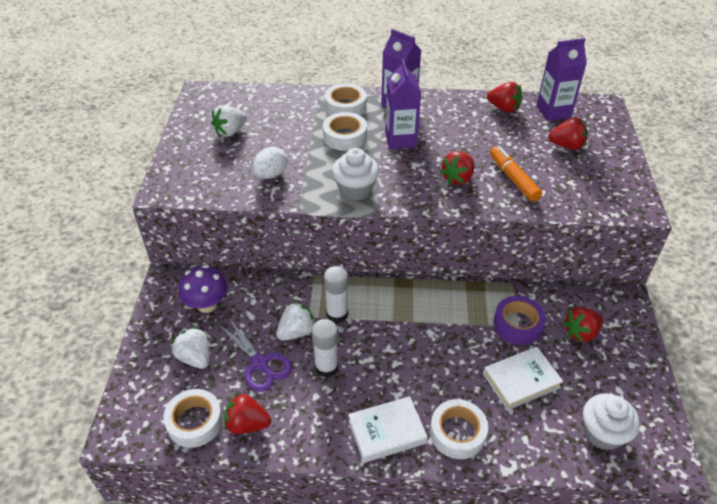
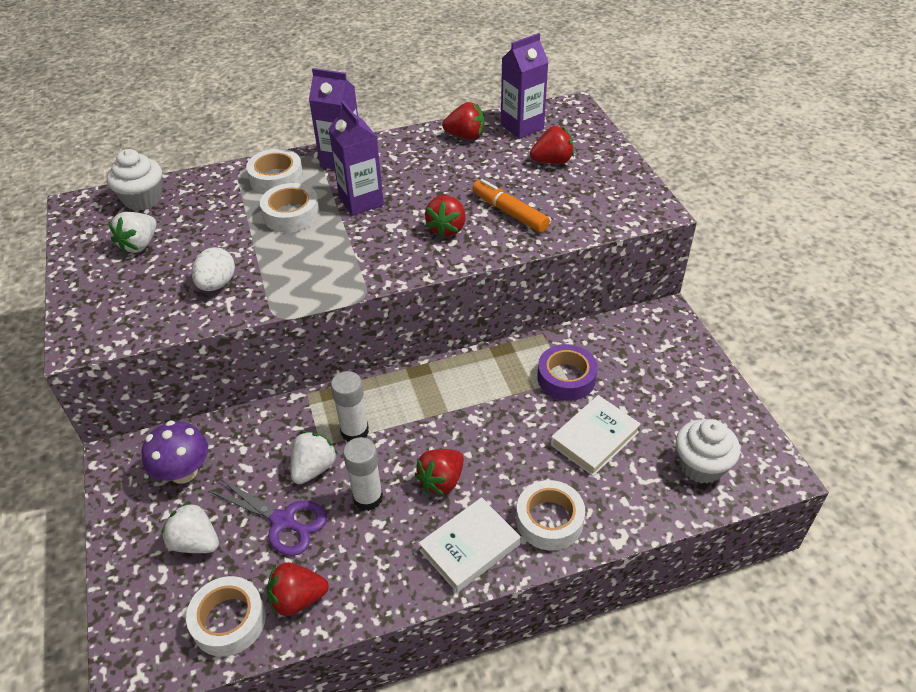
camera: 20 degrees left, 0 degrees up
(355, 189) = (332, 273): white cupcake -> white cupcake (143, 199)
(580, 333) = (636, 366): red strawberry -> red strawberry (441, 481)

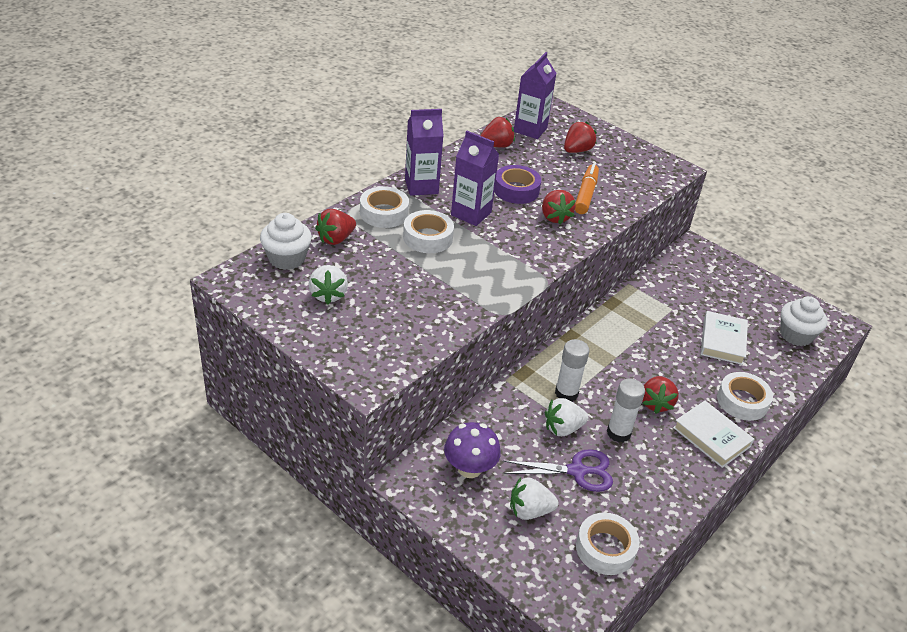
camera: 35 degrees left, 5 degrees down
(217, 284) = (428, 305): white egg -> none
(298, 599) = (637, 515): red strawberry -> red strawberry (336, 239)
(314, 468) = (563, 428): white strawberry -> white strawberry turned 105 degrees counterclockwise
(469, 547) = (711, 437): white book -> white book turned 60 degrees counterclockwise
(509, 213) = (585, 194): orange marker -> orange marker turned 90 degrees clockwise
(566, 378) = (671, 308): purple tape -> purple tape (516, 190)

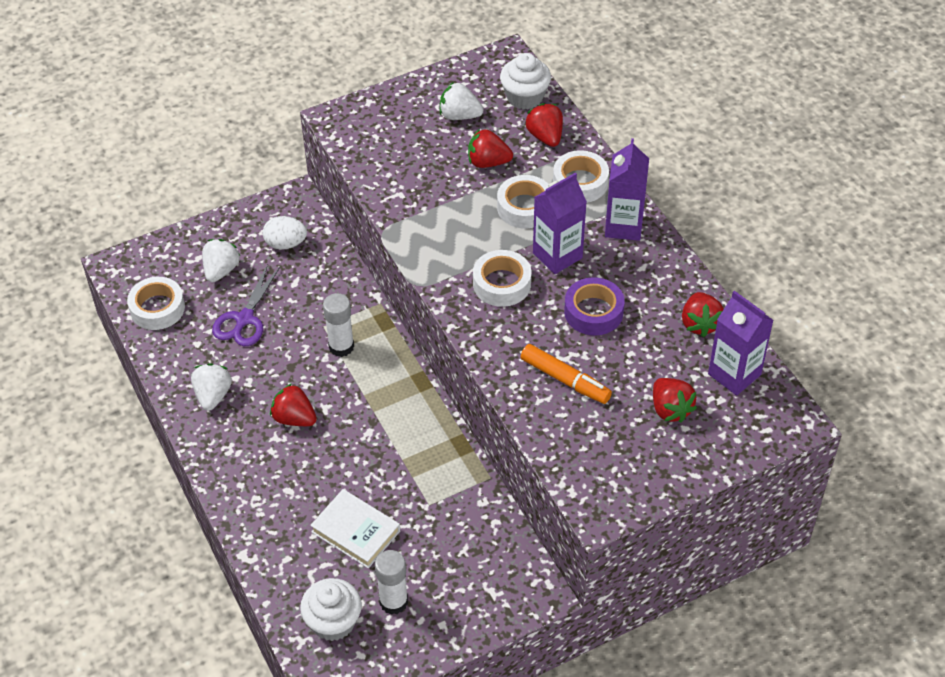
camera: 115 degrees right, 10 degrees up
(469, 468) = (286, 244): purple mushroom -> white egg
(555, 217) = (527, 331): red strawberry -> red strawberry (488, 162)
(563, 428) = (298, 327): white strawberry -> white strawberry (213, 395)
(618, 433) = (272, 370): white glue stick -> white glue stick (393, 601)
(711, 437) = (229, 447): white book -> none
(742, 401) = (261, 502): white tape -> white tape (502, 284)

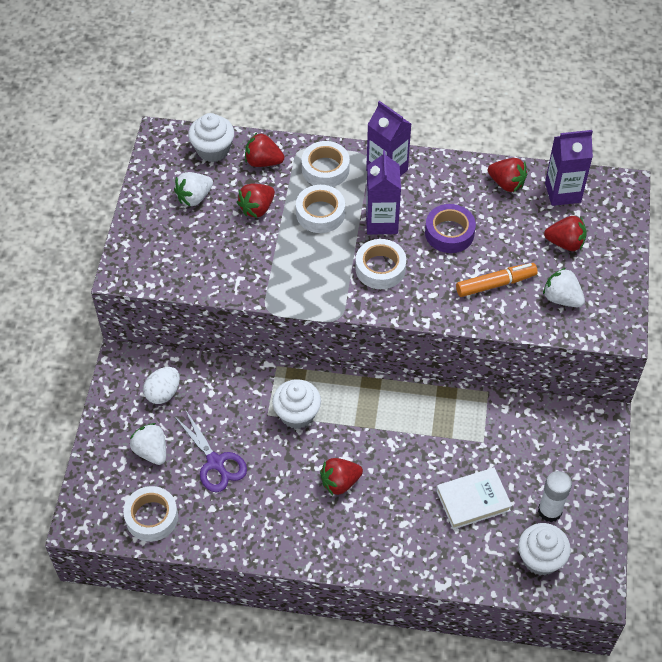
camera: 55 degrees left, 5 degrees up
(213, 395) = (273, 525): white strawberry -> white strawberry (561, 298)
(341, 346) = (297, 414): white glue stick -> white cupcake

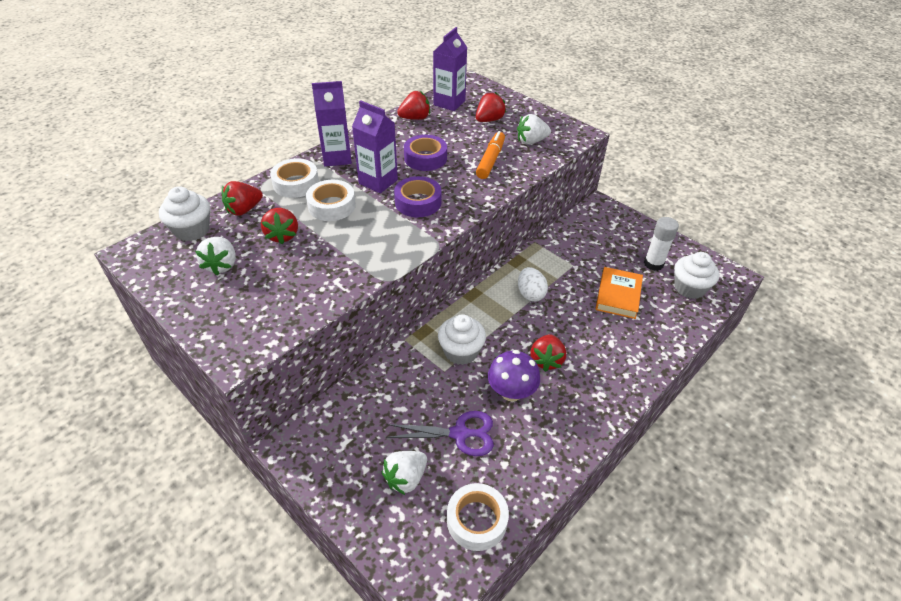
camera: 55 degrees left, 10 degrees down
(151, 451) = (406, 478): white strawberry -> white strawberry turned 45 degrees counterclockwise
(163, 393) = (354, 432): white egg -> white egg (530, 294)
(284, 475) = (511, 392): none -> purple mushroom
(380, 268) = (418, 202): white tape -> purple tape
(473, 500) = (618, 295): white book -> orange book

